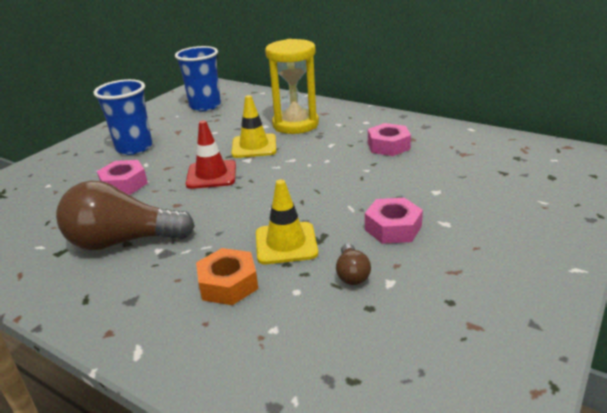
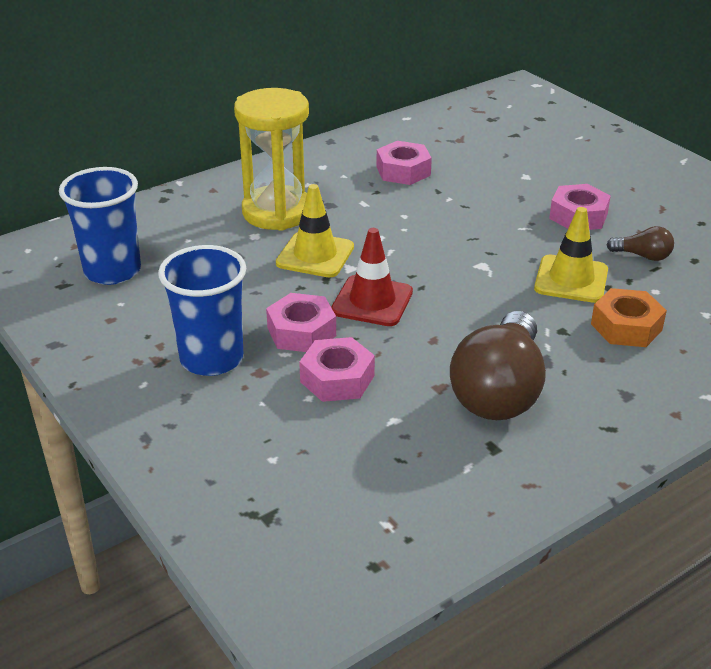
camera: 70 degrees left, 5 degrees up
(168, 163) = (301, 332): none -> pink nut

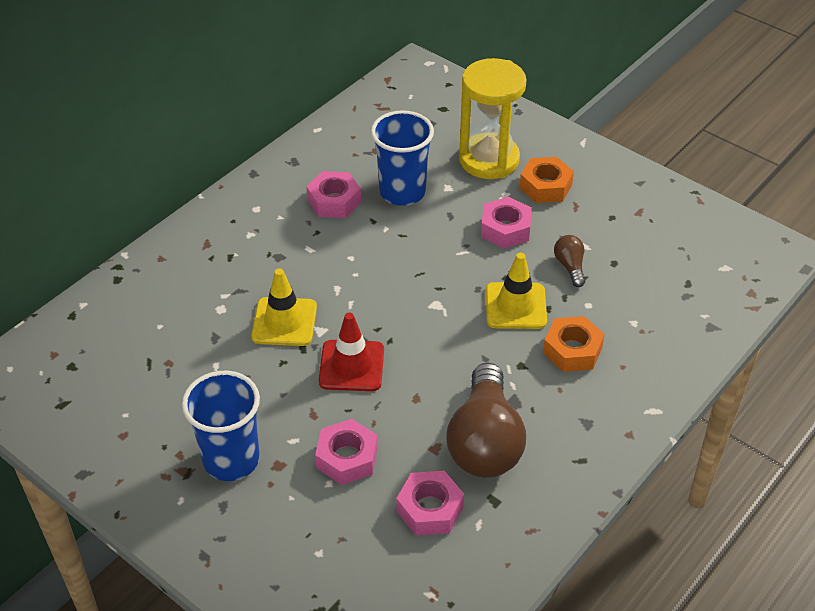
camera: 15 degrees left, 10 degrees up
(112, 271) = (102, 378): blue cup -> blue cup (402, 192)
(277, 212) = (232, 276): yellow hourglass -> yellow hourglass (489, 160)
(301, 332) = (300, 413): pink nut -> pink nut (430, 509)
(632, 189) = (545, 186): none -> orange nut
(642, 256) = (570, 266): brown light bulb -> brown light bulb turned 105 degrees counterclockwise

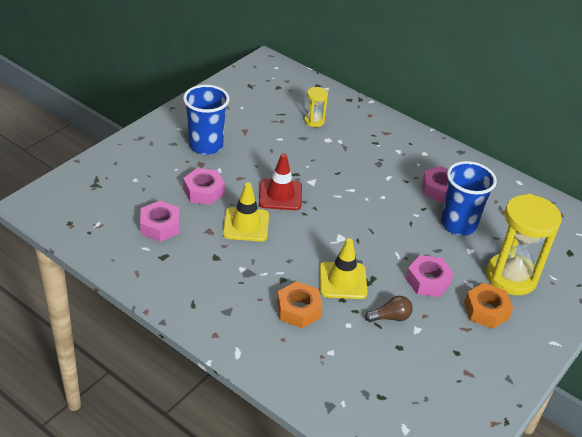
camera: 85 degrees right, 5 degrees down
(172, 322) = (314, 121): none -> yellow hourglass
(284, 322) = (318, 166): yellow traffic cone -> yellow traffic cone (246, 225)
(484, 441) = (213, 255): brown light bulb -> none

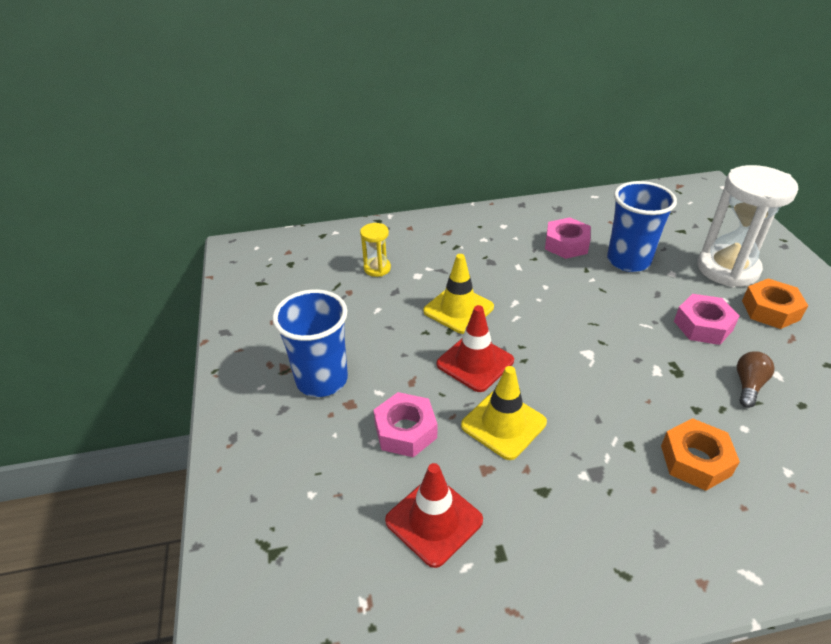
camera: 45 degrees left, 0 degrees up
(160, 226) = (434, 520): pink nut -> red traffic cone
(342, 281) = (664, 391): yellow traffic cone -> yellow traffic cone (458, 309)
(511, 277) = (727, 269): yellow hourglass -> white hourglass

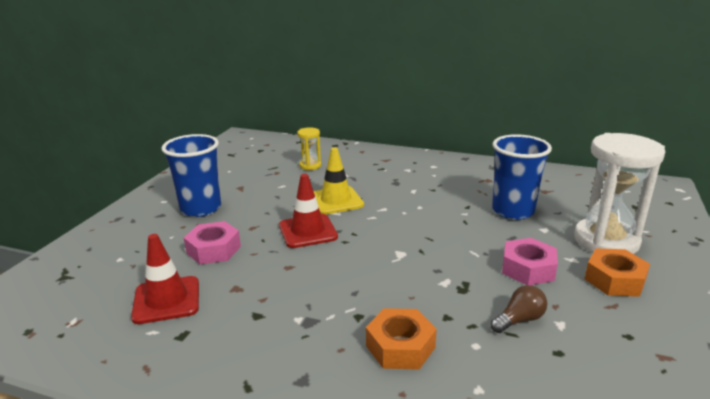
camera: 30 degrees right, 15 degrees down
(503, 424) = (281, 269): yellow traffic cone -> none
(566, 244) = (470, 188): pink nut -> none

